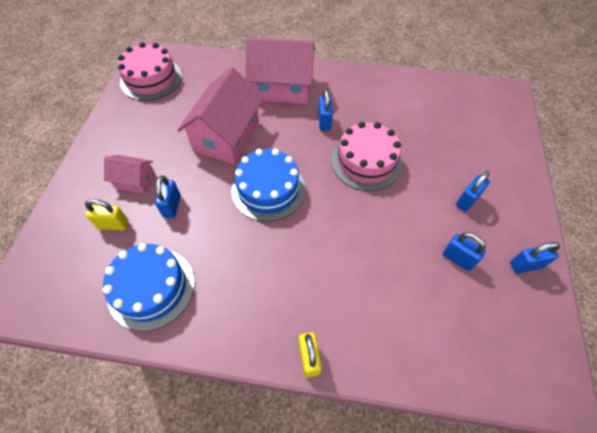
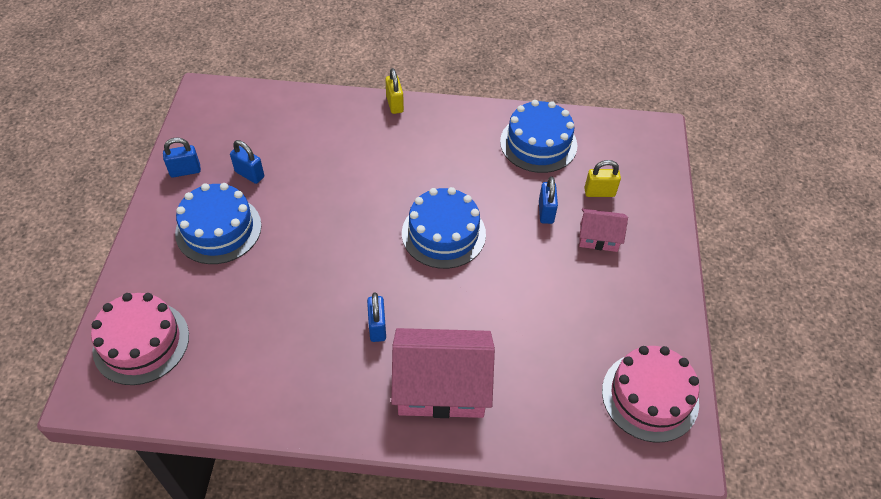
camera: 175 degrees right, 5 degrees down
(226, 136) = (507, 299): pink house -> none
(366, 161) = (326, 271): pink cake -> pink cake (141, 342)
(467, 200) = (218, 229): blue padlock -> blue cake

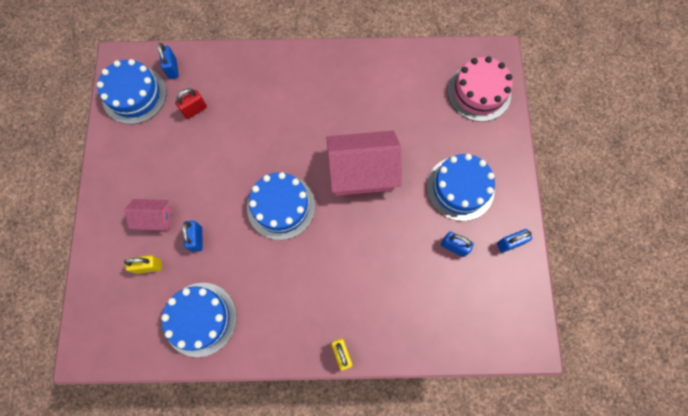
camera: 175 degrees right, 20 degrees up
(377, 327) = (321, 121): blue padlock -> blue padlock (172, 69)
(441, 387) = (272, 85): pink house -> pink house (362, 172)
(557, 363) = (195, 110): none -> red padlock
(650, 396) = (134, 95): pink cake -> blue cake

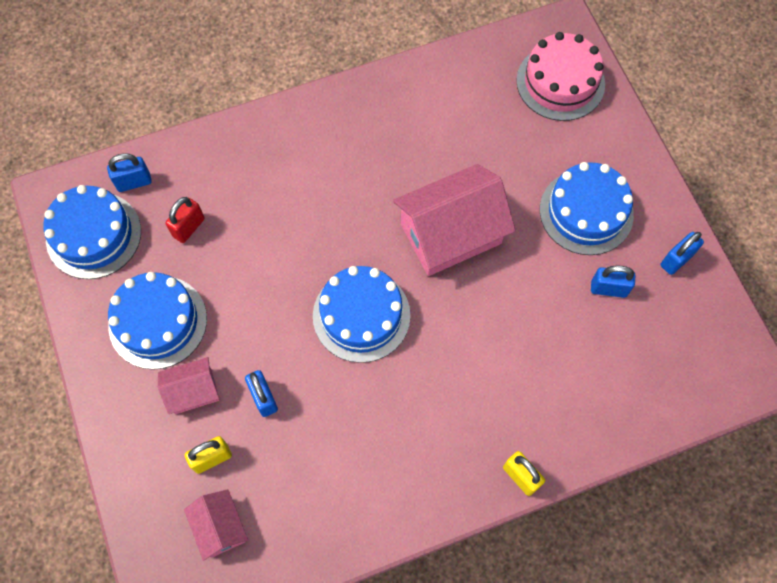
camera: 20 degrees left, 5 degrees down
(136, 313) = (220, 527): none -> pink house
(172, 69) = (134, 182): blue padlock -> blue padlock turned 75 degrees counterclockwise
(200, 319) = (313, 502): blue cake -> blue cake (158, 322)

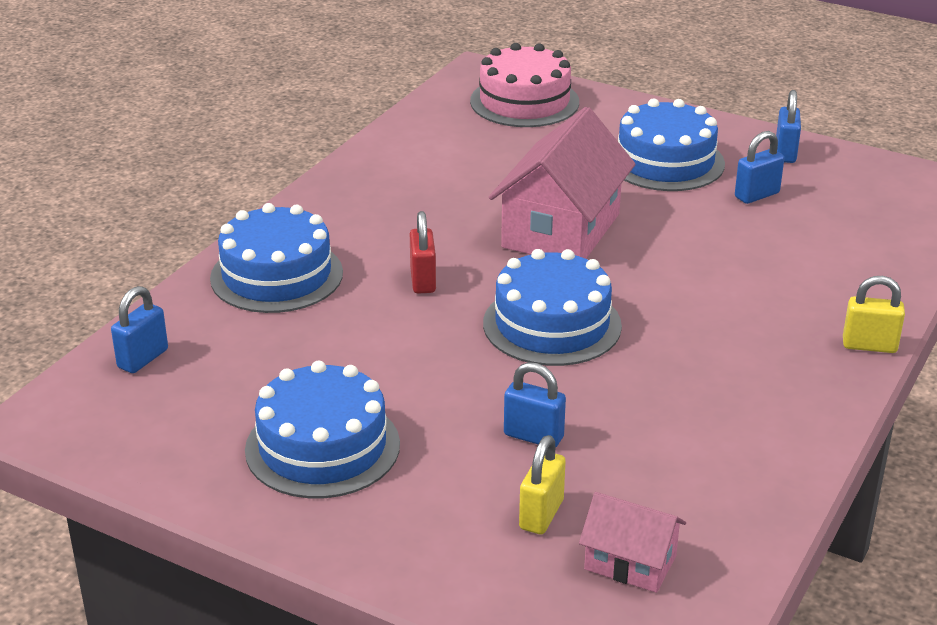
camera: 40 degrees left, 35 degrees down
(93, 235) = (142, 422): blue cake -> blue cake (276, 275)
(189, 227) = (262, 359): red padlock -> red padlock (423, 281)
(193, 391) = (443, 476): pink house -> none

